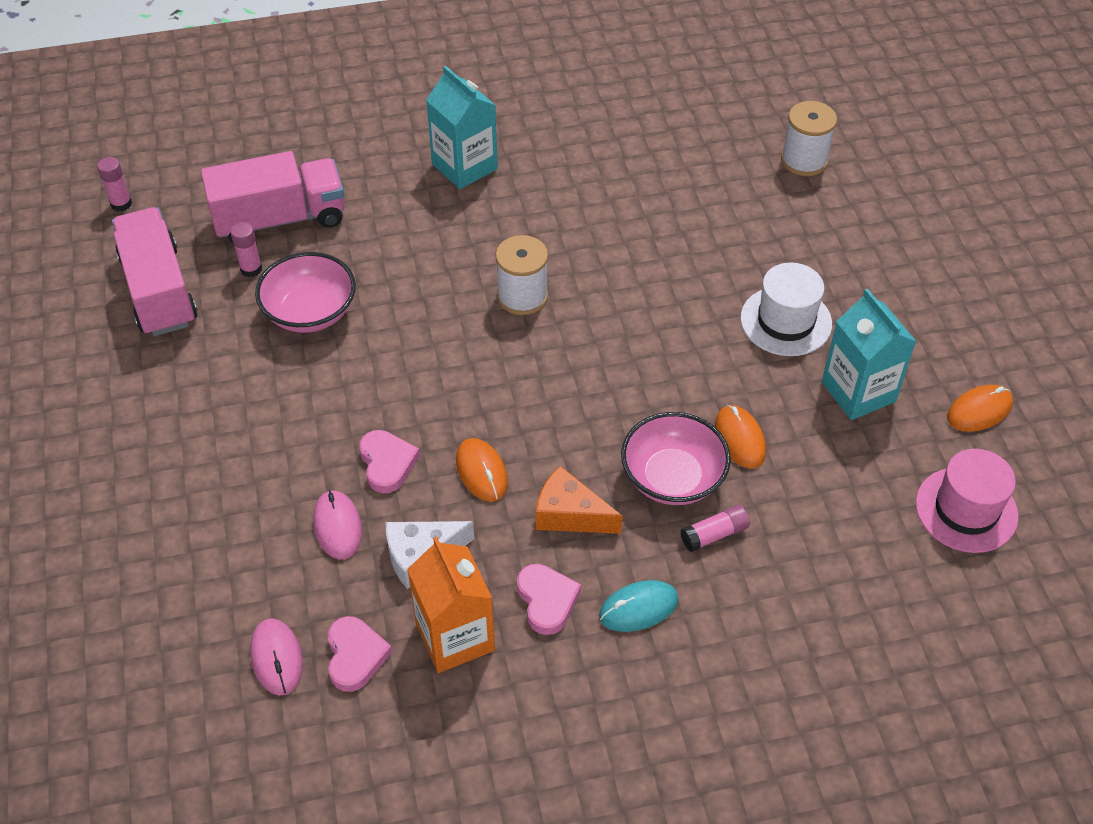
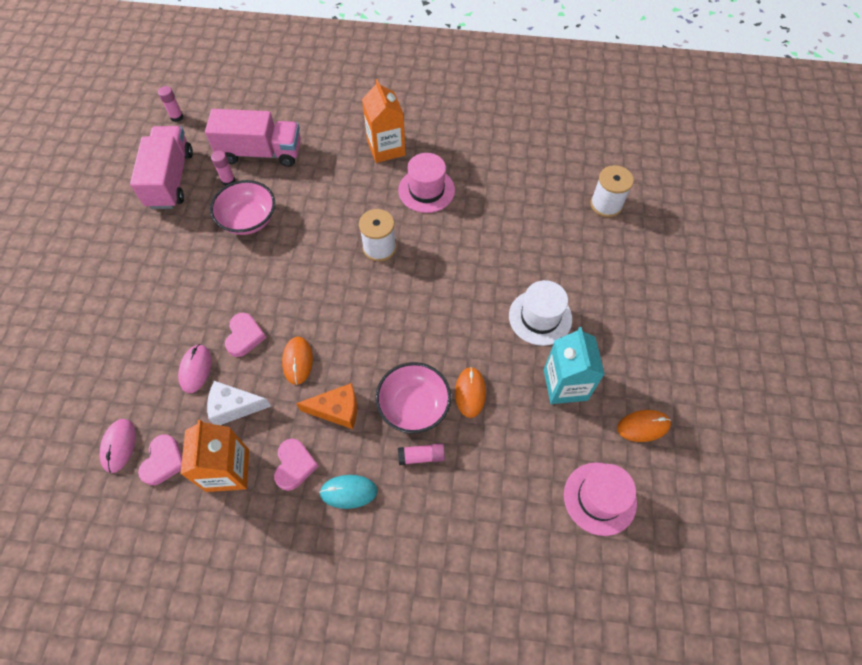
camera: 20 degrees right, 10 degrees up
(464, 166) = (386, 148): turquoise carton -> orange carton
(551, 206) = (426, 190): none -> pink hat
(570, 515) = (337, 410): orange cheese -> orange cheese turned 135 degrees clockwise

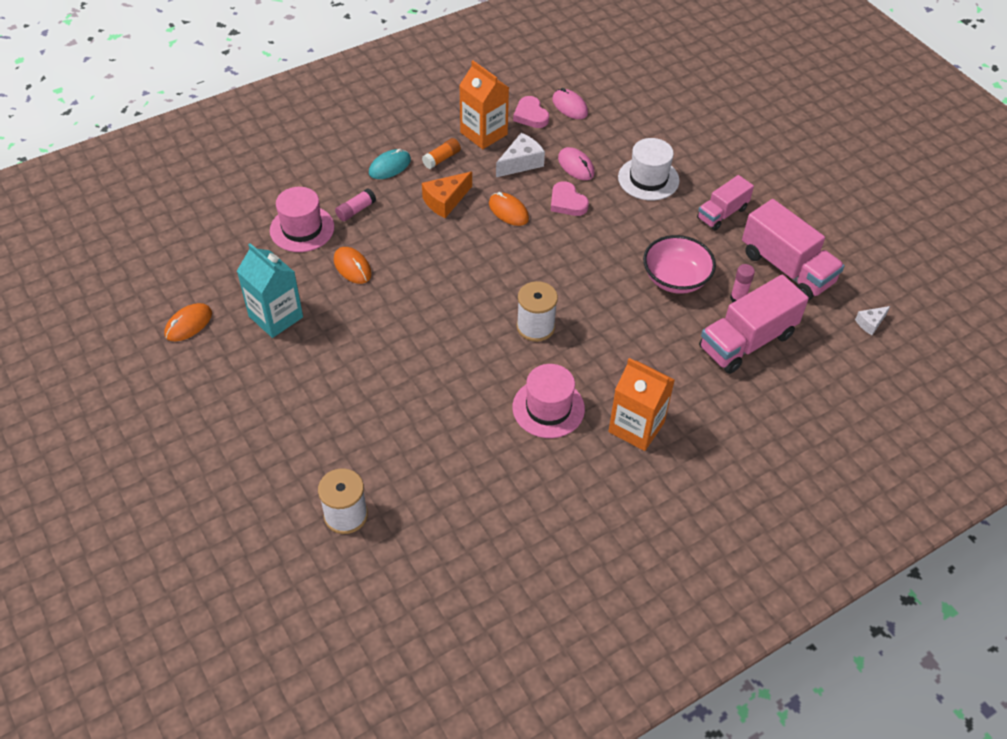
camera: 140 degrees right, 10 degrees down
(151, 246) = (722, 213): none -> pink truck
(177, 117) = (870, 323): pink glue stick -> white cheese
(294, 465) = (442, 159): pink heart -> orange glue stick
(414, 406) = (389, 234): pink bowl -> none
(540, 317) = (336, 356): white hat -> white hat (648, 179)
(600, 498) = (199, 259): pink hat -> pink hat (302, 229)

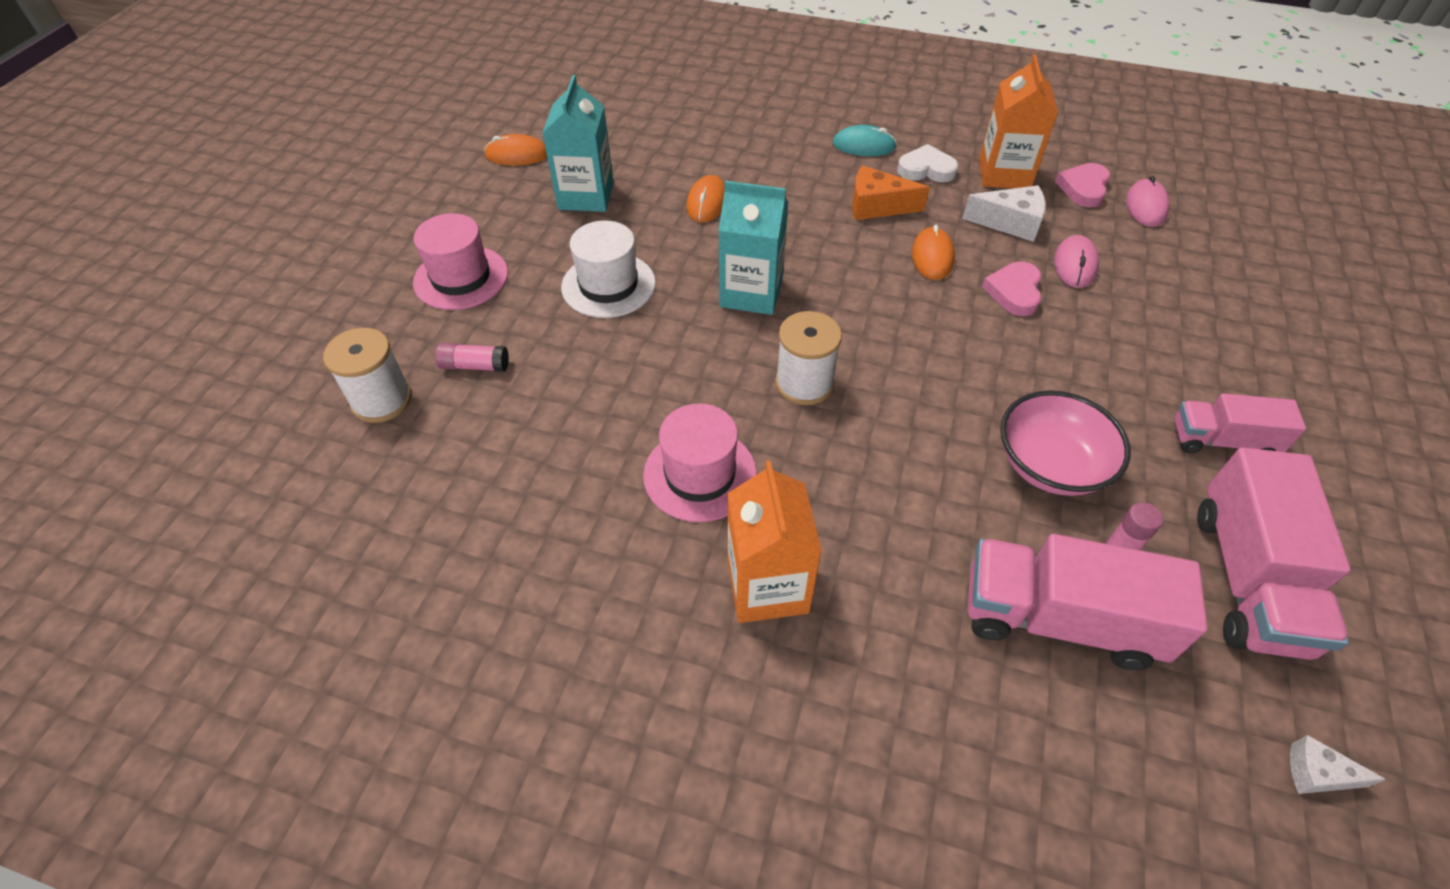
camera: 50 degrees right, 0 degrees up
(302, 229) = (711, 145): pink hat -> pink hat (461, 278)
(356, 210) = (779, 160): pink glue stick -> pink glue stick (474, 366)
(442, 159) = (926, 169): orange glue stick -> white heart
(449, 301) = (751, 293): none -> turquoise carton
(648, 179) = (1157, 335): white hat -> white hat (608, 285)

